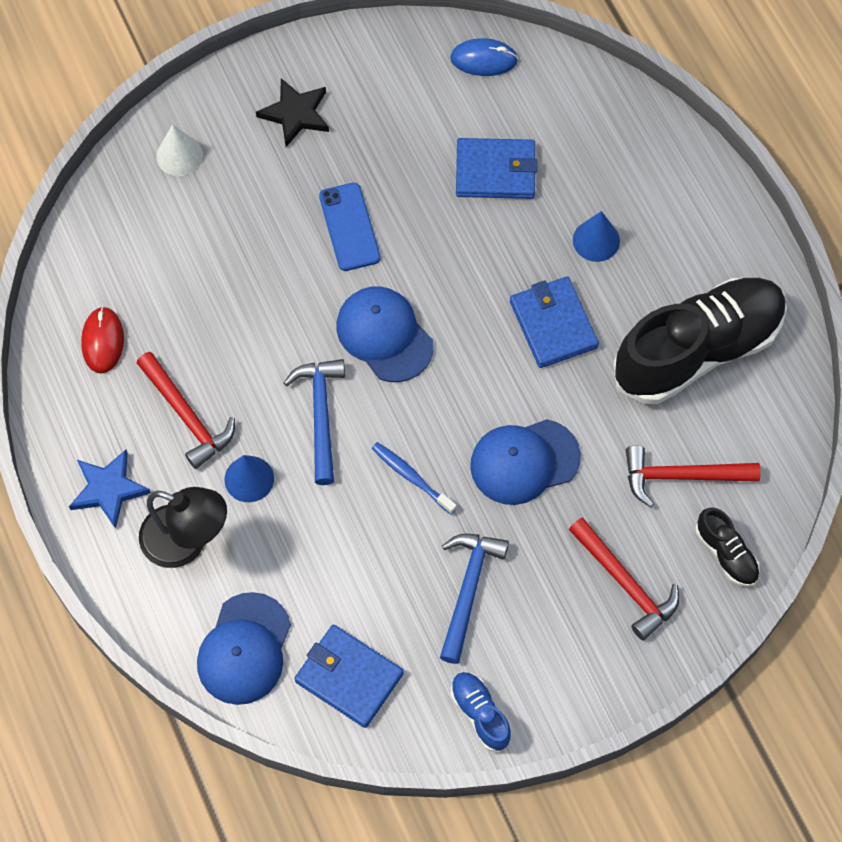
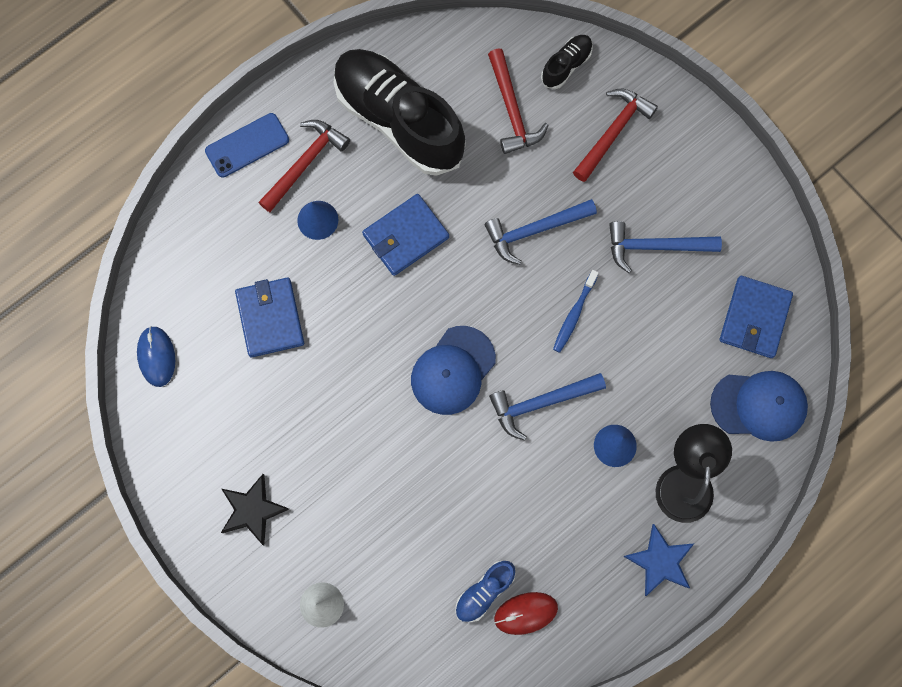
camera: 105 degrees left, 10 degrees up
(187, 416) = (574, 515): red hammer -> red hammer (305, 163)
(349, 227) = (356, 428): blue phone -> blue phone (247, 145)
(480, 714) = (750, 213): blue shoe -> blue shoe (484, 592)
(524, 461) = (534, 230): blue cap -> blue hammer

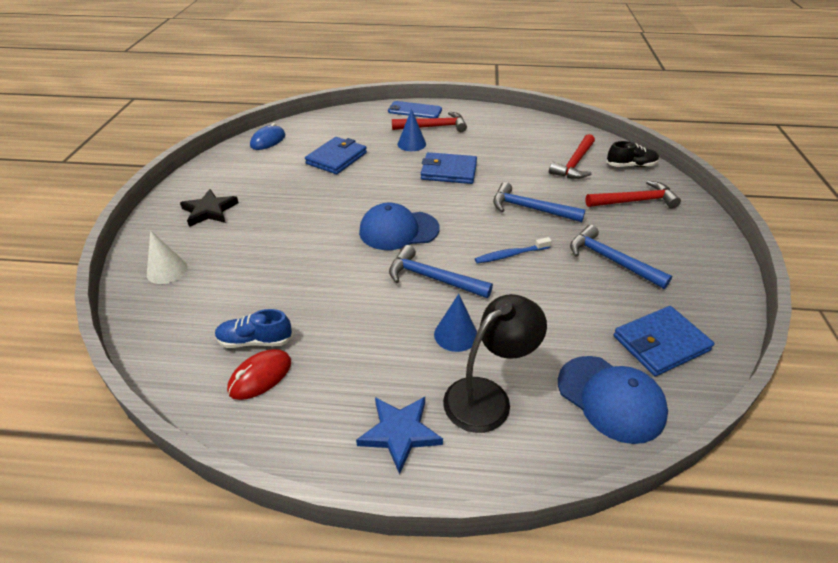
camera: 45 degrees right, 35 degrees down
(399, 120) = (502, 137): black shoe -> none
(525, 613) = (260, 376): red mouse -> red mouse turned 75 degrees counterclockwise

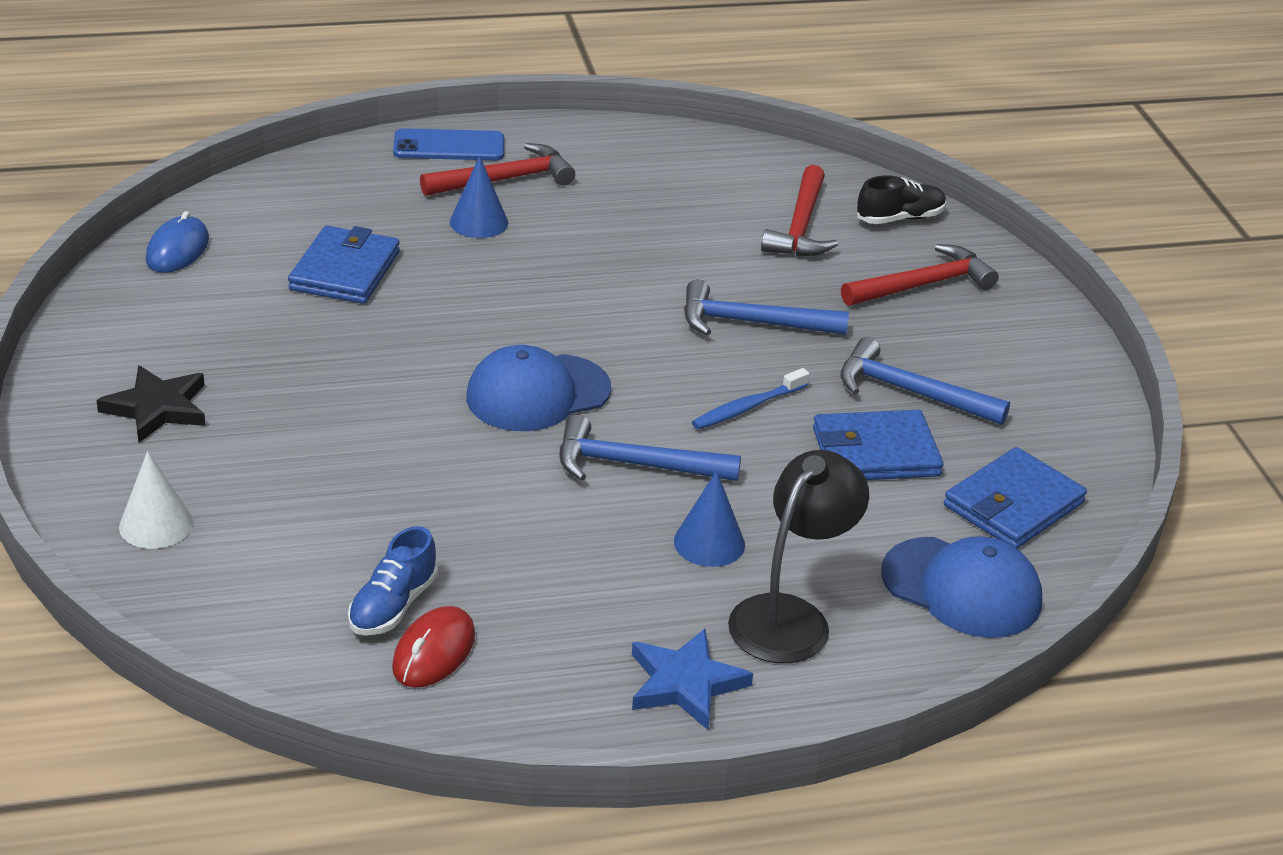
camera: 20 degrees left, 5 degrees down
(255, 341) = (393, 605): blue shoe -> blue shoe turned 45 degrees counterclockwise
(448, 171) = (577, 270): blue wallet -> blue wallet (875, 452)

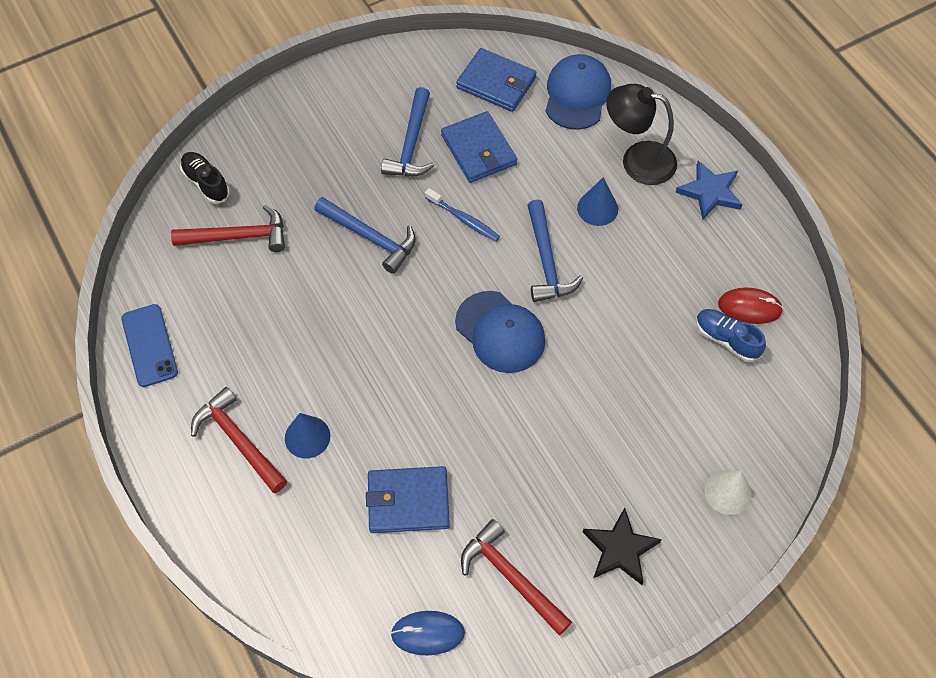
camera: 105 degrees left, 25 degrees up
(393, 605) = (726, 339): blue shoe -> blue shoe turned 150 degrees counterclockwise
(449, 146) = (199, 499): blue phone -> blue phone (149, 345)
(751, 322) = (370, 238): blue hammer -> blue hammer turned 45 degrees counterclockwise
(923, 285) = (288, 156): red hammer -> red hammer (511, 577)

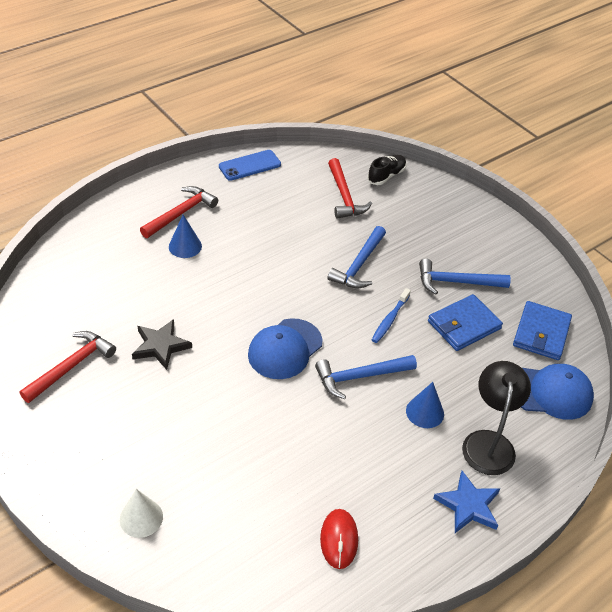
camera: 80 degrees right, 15 degrees down
(408, 502) = (134, 303): blue wallet -> none
(428, 633) = (32, 321): blue mouse -> none
(620, 549) = (90, 436): black star -> black star (160, 346)
(726, 339) = (300, 518): blue shoe -> none

